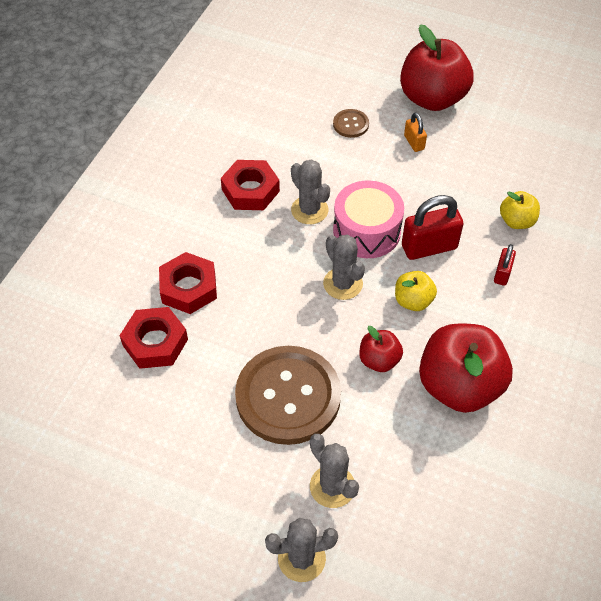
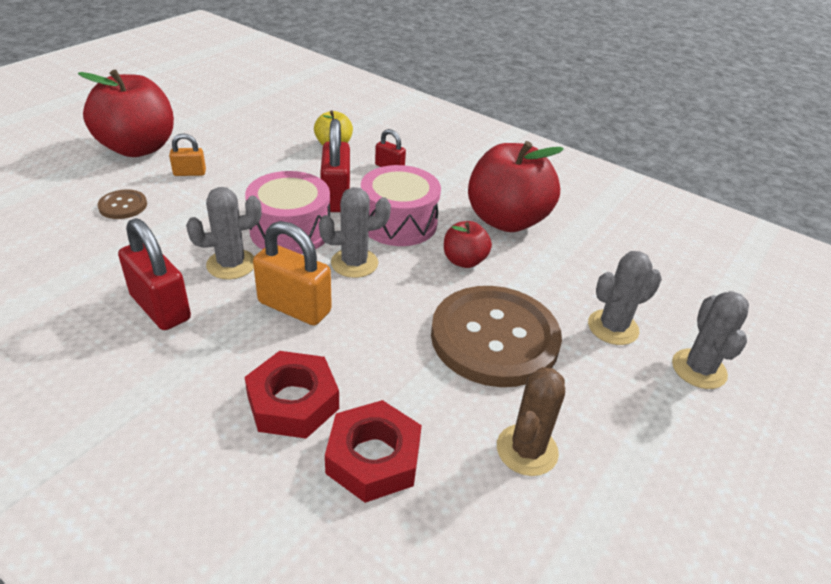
camera: 80 degrees left, 15 degrees down
(182, 430) = (527, 450): none -> brown cactus
(250, 190) = (160, 307): red nut -> red padlock
(277, 261) = (294, 307): none -> orange padlock
(413, 301) = (398, 222): yellow apple -> pink drum

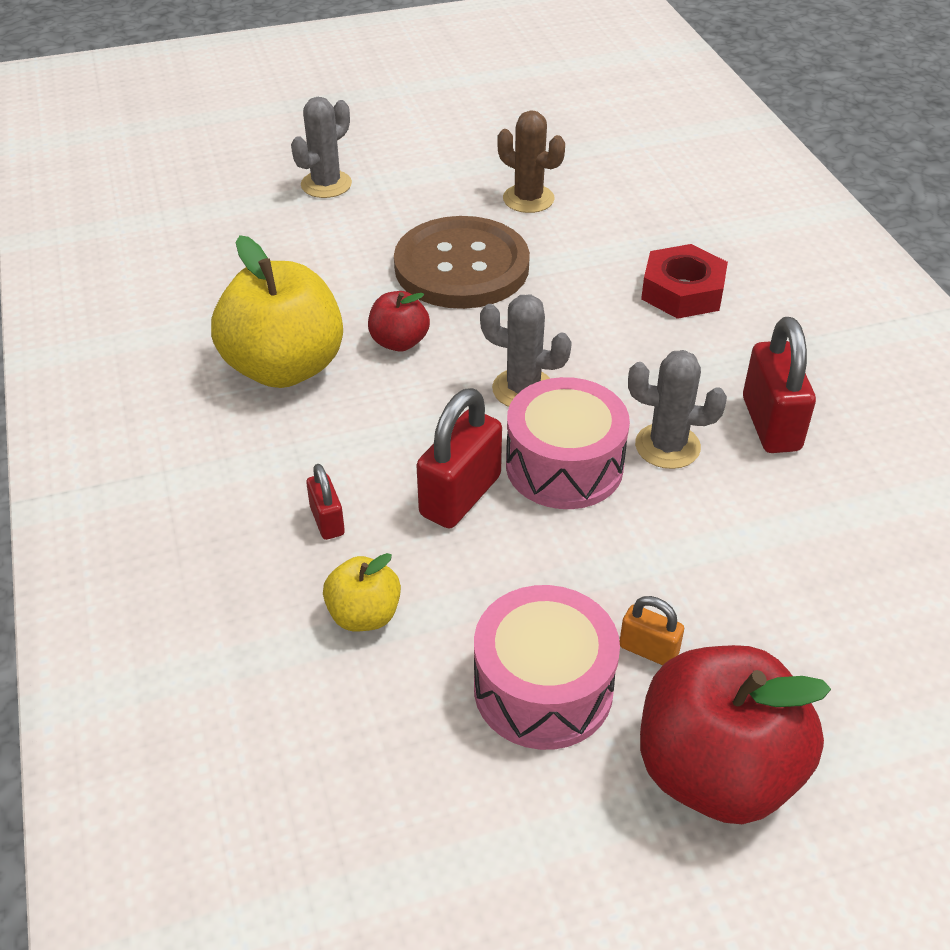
camera: 140 degrees left, 5 degrees up
(123, 206) = (779, 614): brown button -> none
(294, 307) = (627, 367): orange padlock -> none
(373, 458) = (645, 236): red nut -> none
(398, 222) = (418, 420): pink drum -> pink drum (543, 688)
(506, 220) = (284, 367): red apple -> yellow apple
(527, 450) = (528, 199): brown cactus -> brown cactus turned 60 degrees clockwise
(613, 327) = (345, 232): grey cactus -> none

